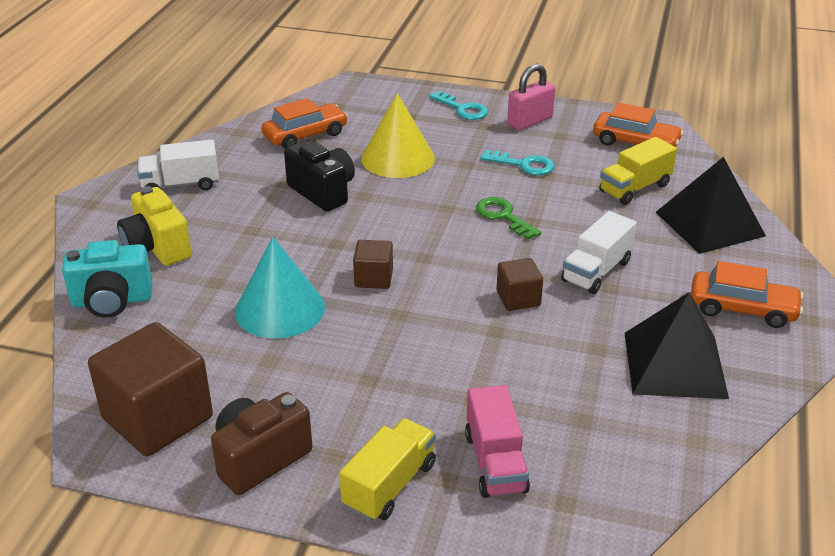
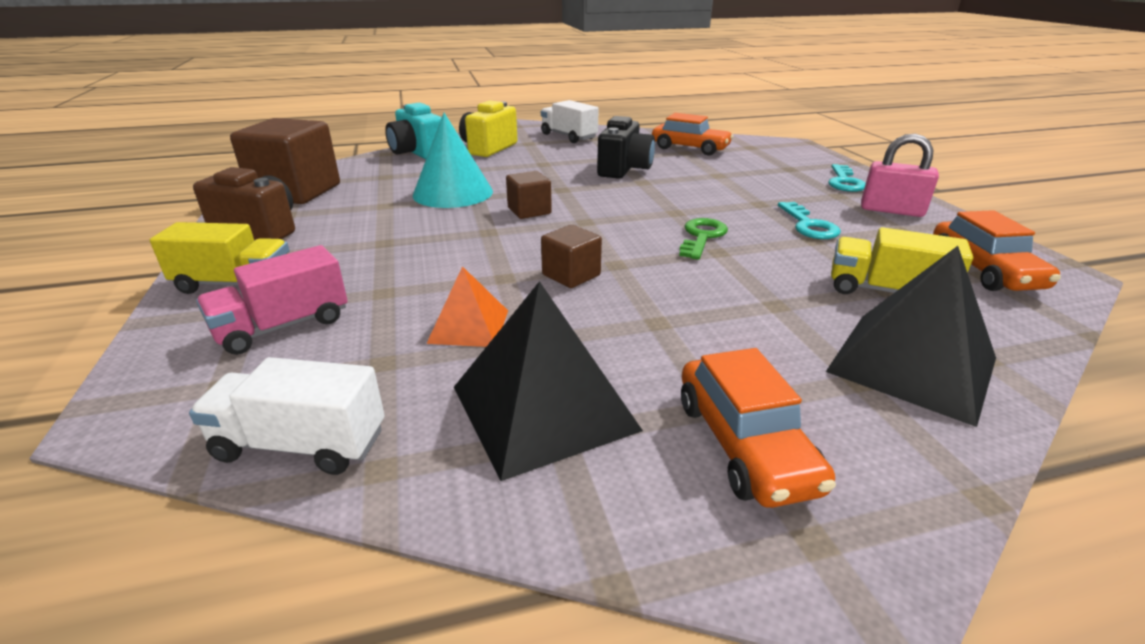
camera: 60 degrees right, 5 degrees down
(398, 158) = (717, 179): yellow cone -> none
(560, 368) = (469, 326): none -> orange pyramid
(596, 271) = (677, 306): white truck -> white truck (301, 444)

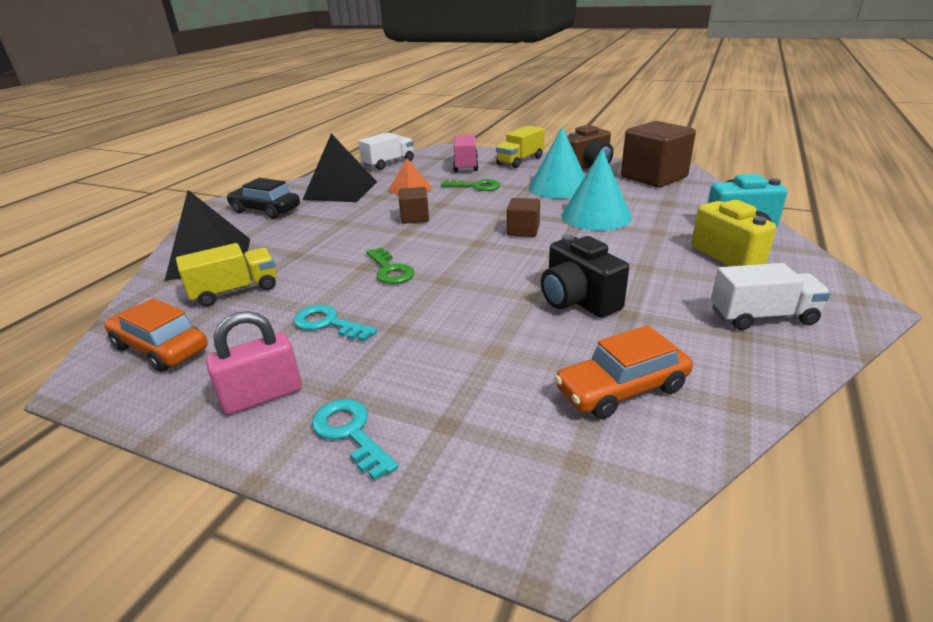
camera: 130 degrees right, 0 degrees up
(369, 226) = (559, 187): none -> turquoise cone
(405, 277) = (476, 186): none -> green key
(744, 444) = (265, 210): orange car -> black car

